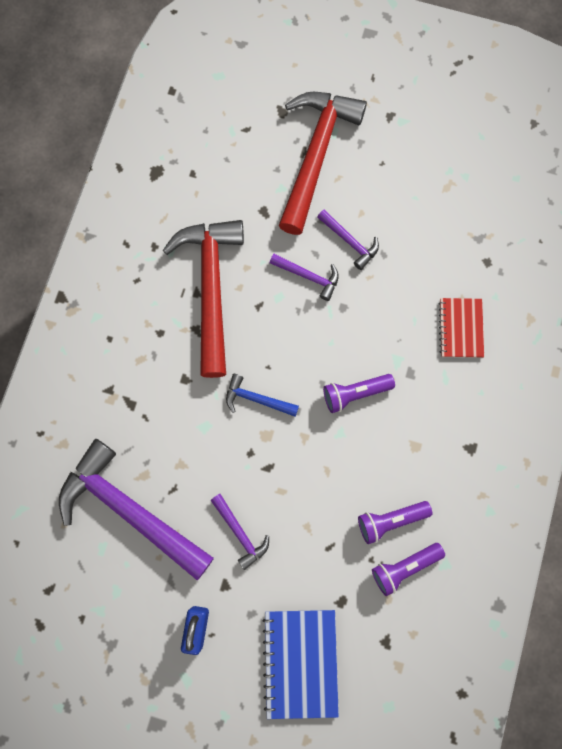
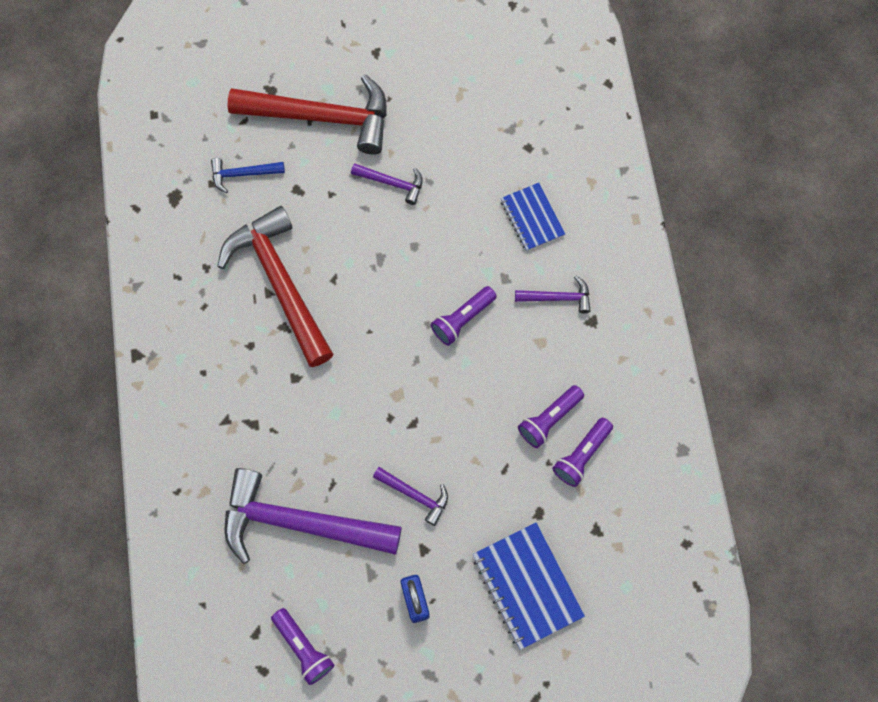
camera: 25 degrees left, 5 degrees down
(83, 622) = (303, 648): none -> purple flashlight
(256, 399) = (372, 365): blue hammer -> blue hammer (243, 174)
(308, 276) = (368, 232): purple hammer -> purple hammer (558, 297)
(315, 155) = (322, 117): red hammer -> red hammer turned 105 degrees clockwise
(460, 328) = (532, 218): red notebook -> blue notebook

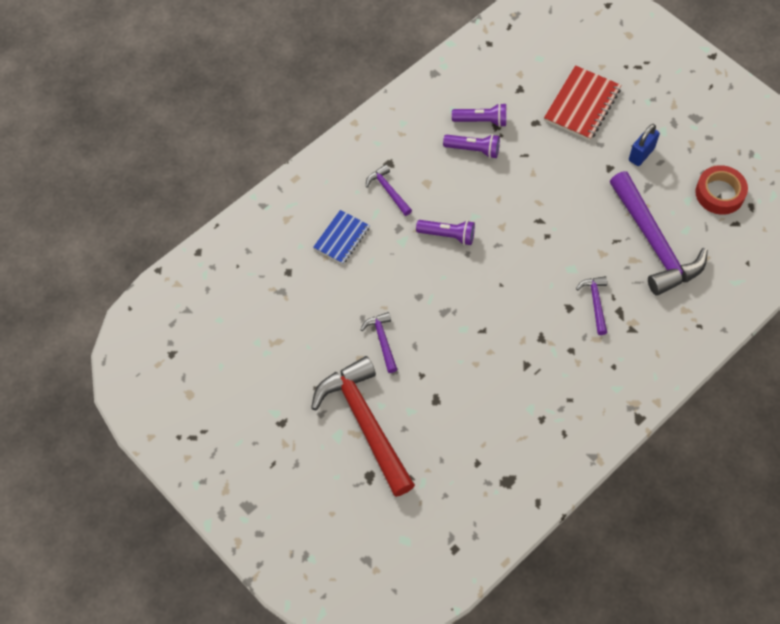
camera: 125 degrees left, 10 degrees down
(243, 174) = (453, 446): blue hammer -> none
(280, 283) = (513, 362): red hammer -> none
(303, 648) = (719, 193): purple flashlight -> red tape
(415, 495) = (582, 192): purple hammer -> purple hammer (595, 302)
(527, 585) = (582, 105): blue notebook -> red notebook

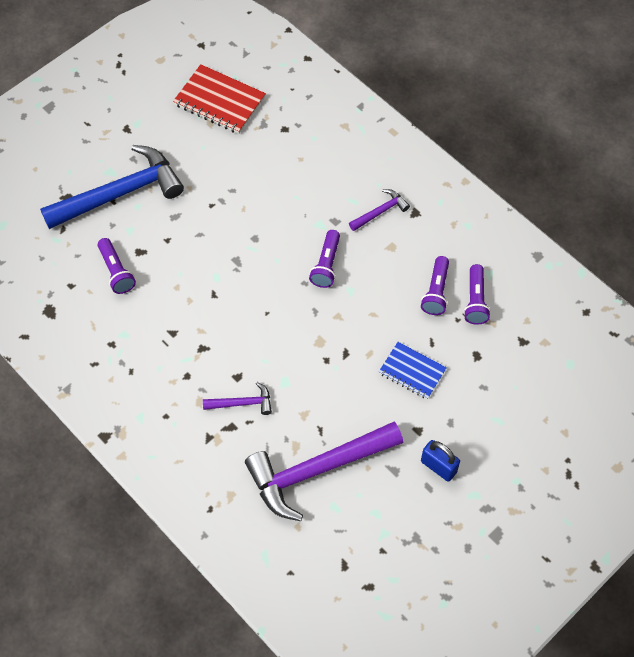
camera: 90 degrees right, 0 degrees up
(341, 238) = (323, 172): blue notebook -> blue notebook (412, 371)
(365, 423) = (120, 193): red hammer -> blue hammer
(382, 340) = (206, 207): purple hammer -> none
(460, 420) = (116, 272): none -> purple flashlight
(582, 105) = (505, 406): red notebook -> red notebook (219, 101)
(719, 193) = (386, 551): red tape -> none

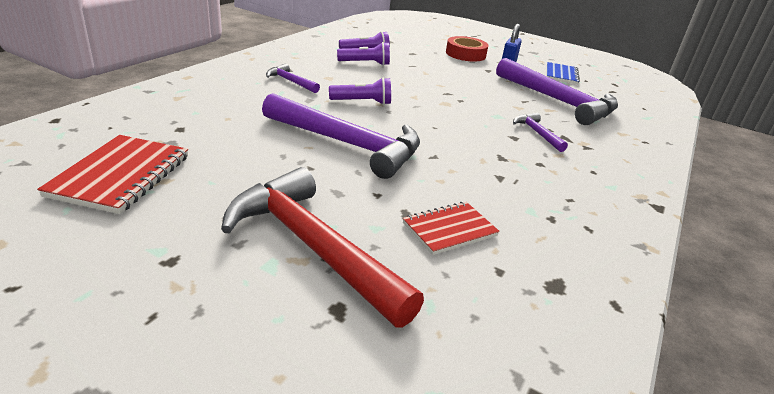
camera: 110 degrees left, 30 degrees down
(116, 272) = (449, 229): purple flashlight -> red notebook
(120, 193) = (312, 246): blue hammer -> red hammer
(243, 236) = (348, 144): none -> purple hammer
(412, 371) = (443, 71): blue notebook -> blue notebook (561, 74)
(478, 425) = (465, 54): none -> red tape

